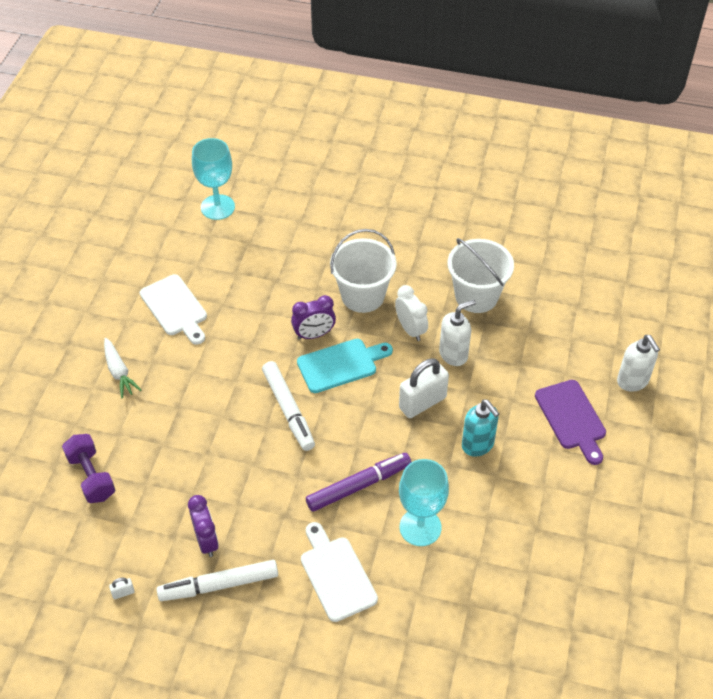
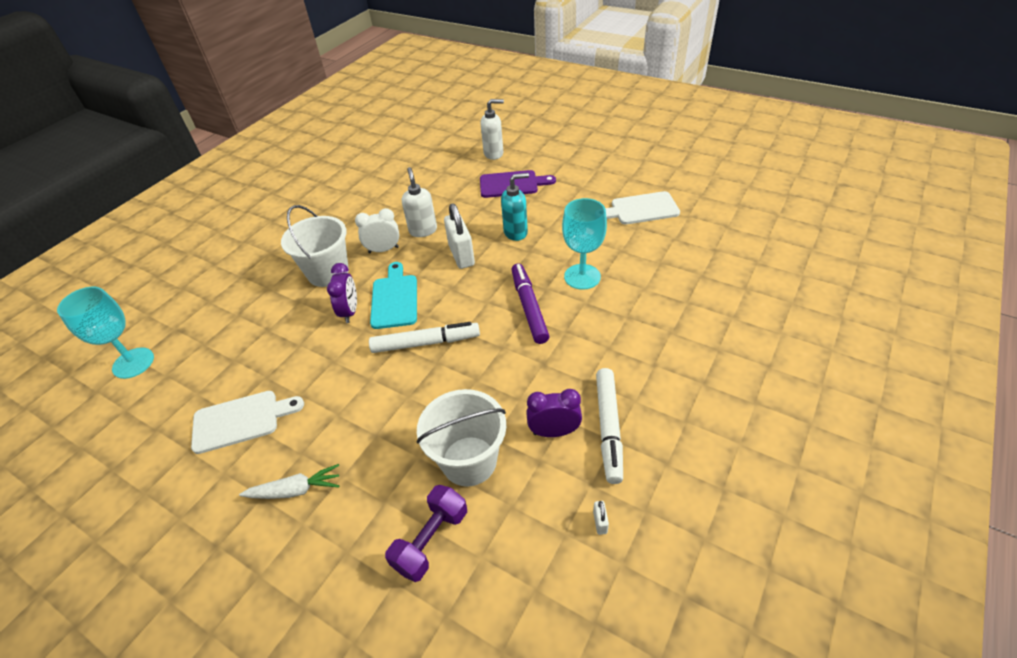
camera: 70 degrees left, 5 degrees down
(91, 477) = (431, 540): purple dumbbell -> purple dumbbell turned 45 degrees counterclockwise
(336, 575) = (616, 336): white cutting board -> white cutting board (641, 209)
(476, 296) = (374, 209): white bucket -> white bucket (469, 461)

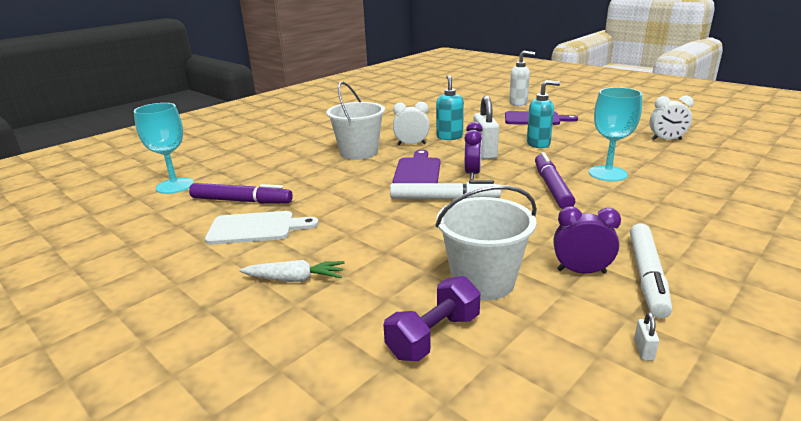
camera: 10 degrees right, 20 degrees down
(215, 378) = (241, 201): none -> purple marker
(350, 311) = (374, 175): purple clock -> purple clock (472, 174)
(394, 299) = (417, 171): turquoise cutting board -> purple cutting board
(423, 230) = (449, 137): white soap dispenser -> turquoise soap dispenser
(641, 209) = (666, 140): white cutting board -> white clock

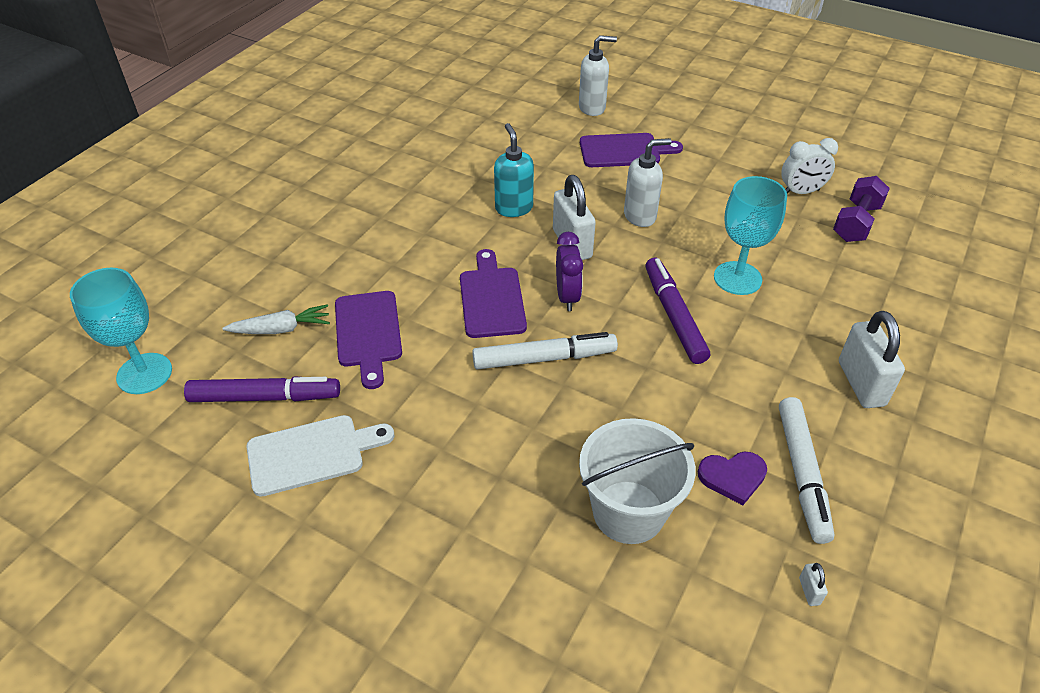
camera: 15 degrees left, 20 degrees up
(295, 279) = (404, 545): white carrot -> white carrot (281, 329)
(325, 180) = (368, 333): none -> purple cutting board
(359, 152) = (393, 260): white bucket -> none
(411, 144) = (464, 232): white clock -> none
(434, 336) = (596, 611): purple dumbbell -> purple dumbbell (856, 223)
(538, 144) = (640, 216): turquoise soap dispenser -> white soap dispenser
(581, 271) = (732, 477): purple clock -> purple heart
(709, 231) = (861, 383): none -> white padlock

